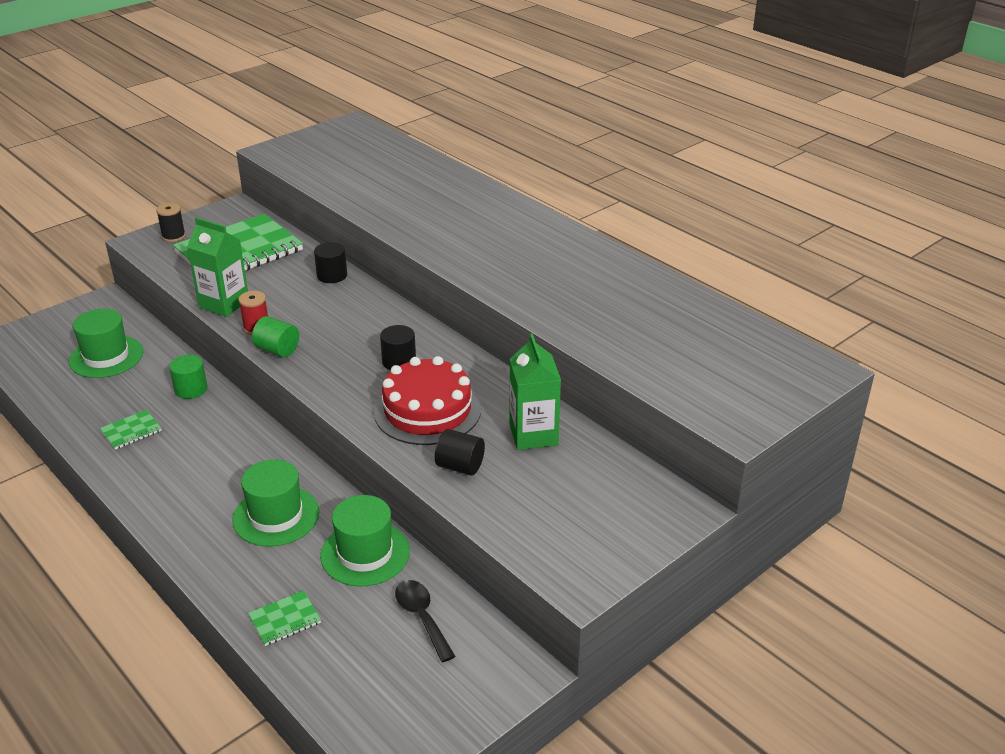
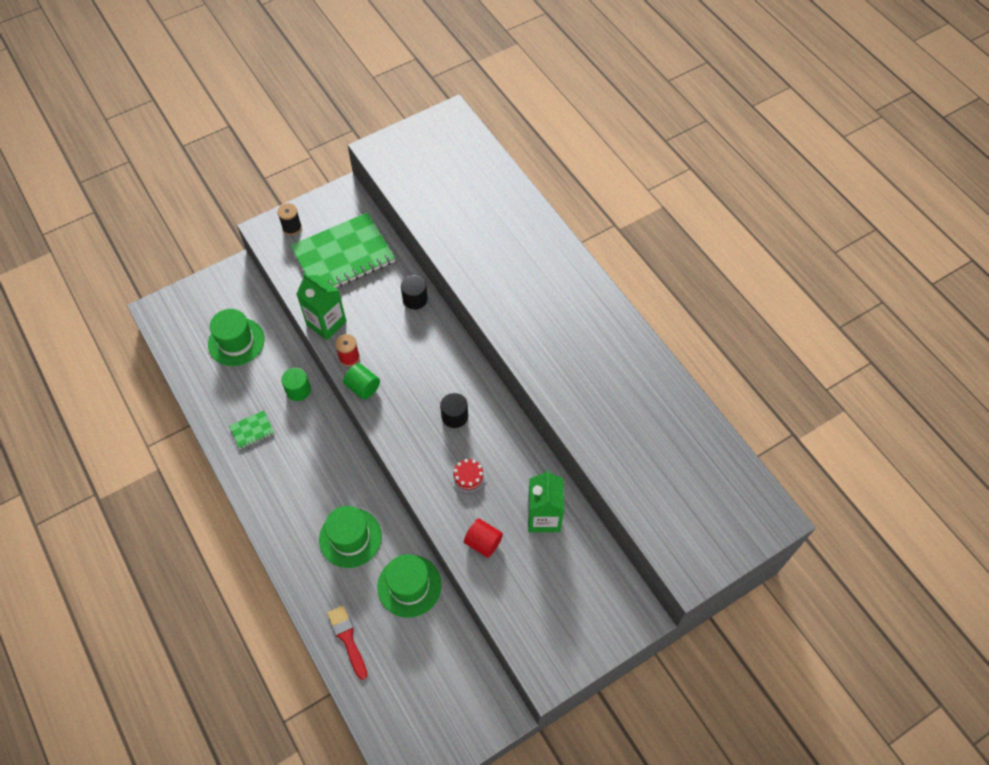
camera: 10 degrees right, 25 degrees up
(285, 620) = (347, 639): green notebook -> red brush
(422, 617) = (441, 653): black spoon -> none
(427, 410) = (468, 476): red cake -> red cake, size x0.44
(460, 466) = (483, 542): black cylinder -> red cylinder

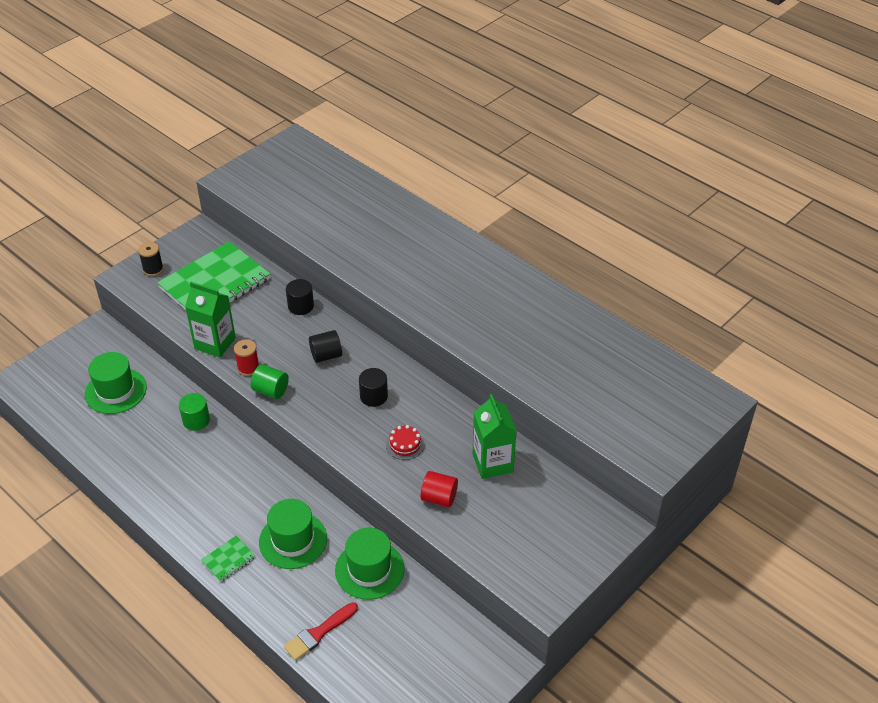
camera: 15 degrees left, 15 degrees down
(252, 430) = (156, 466): green notebook -> green notebook (228, 559)
(347, 639) = (318, 633): red brush -> red brush turned 90 degrees counterclockwise
(423, 360) = (326, 355): none -> black cylinder

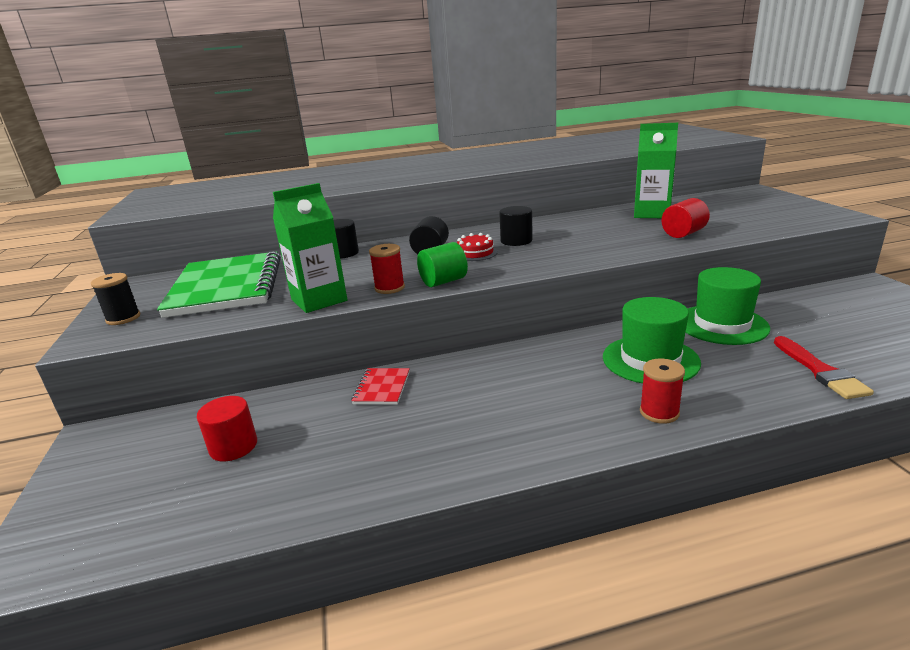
camera: 55 degrees left, 20 degrees down
(116, 391) = (233, 446): green hat -> red cylinder
(196, 420) = (382, 388): green cylinder -> red notebook
(228, 559) = (659, 412): green notebook -> red spool
(405, 444) = (597, 237): red cake -> red cake (475, 253)

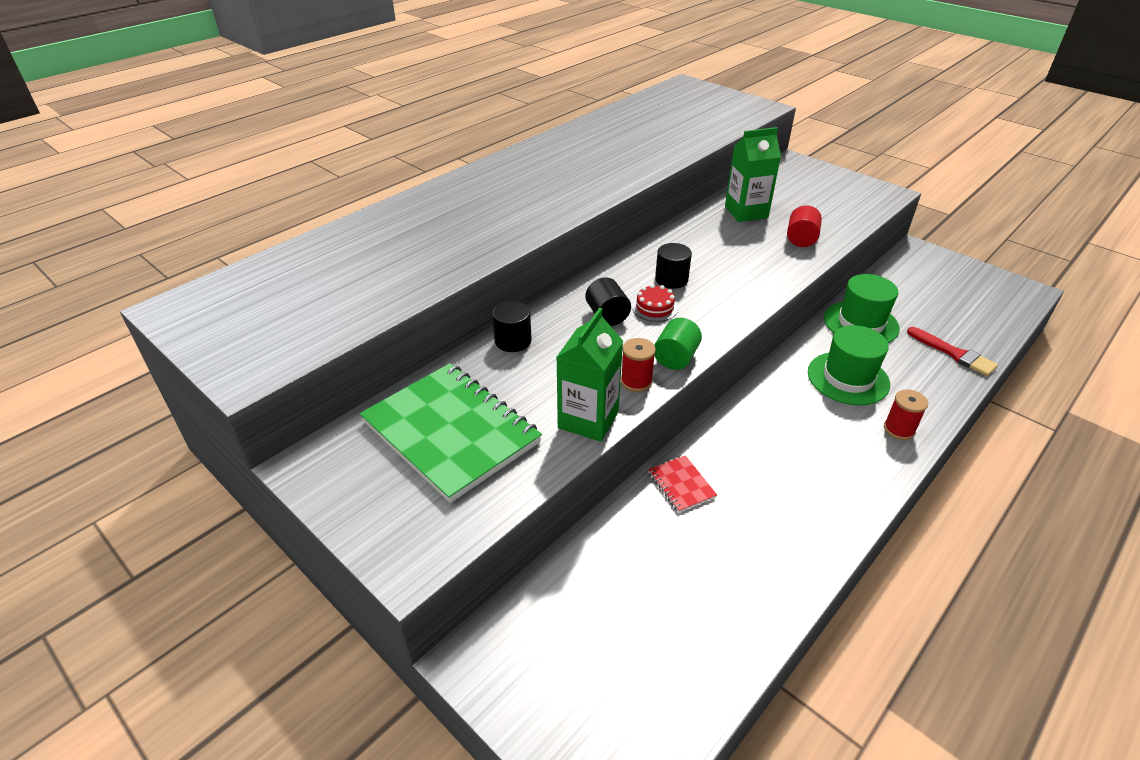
camera: 35 degrees left, 15 degrees up
(123, 318) = (396, 520): black spool -> none
(233, 446) = (631, 601): red cylinder -> none

